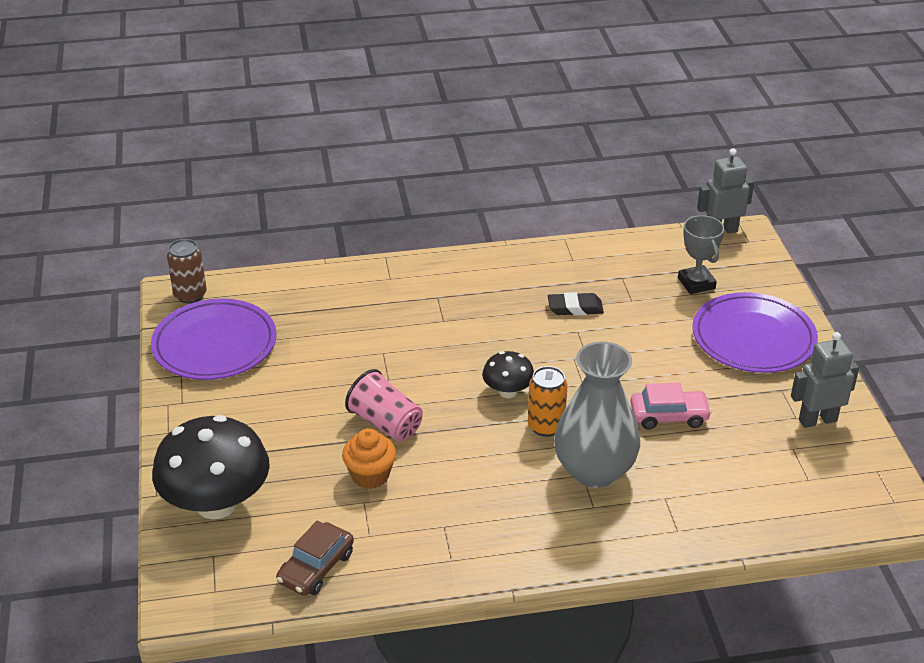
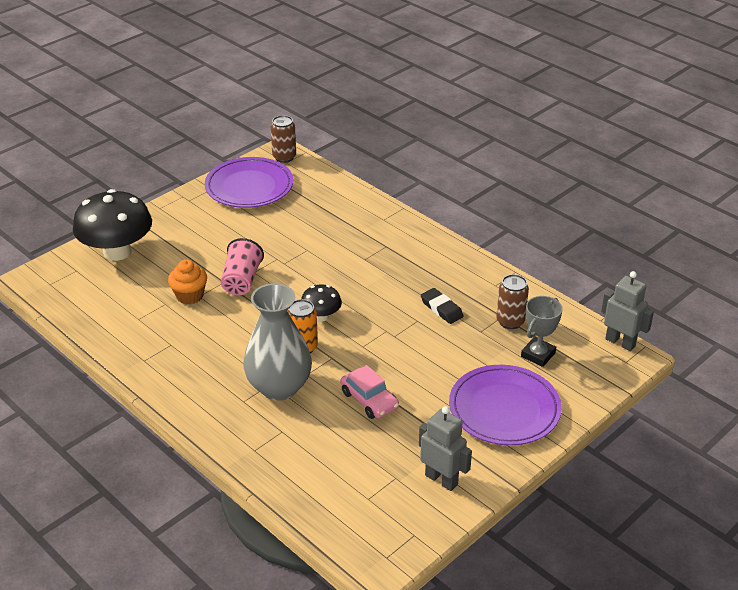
camera: 55 degrees right, 0 degrees up
(316, 567) = (95, 311): brown car -> none
(634, 276) = (510, 321): none -> brown can

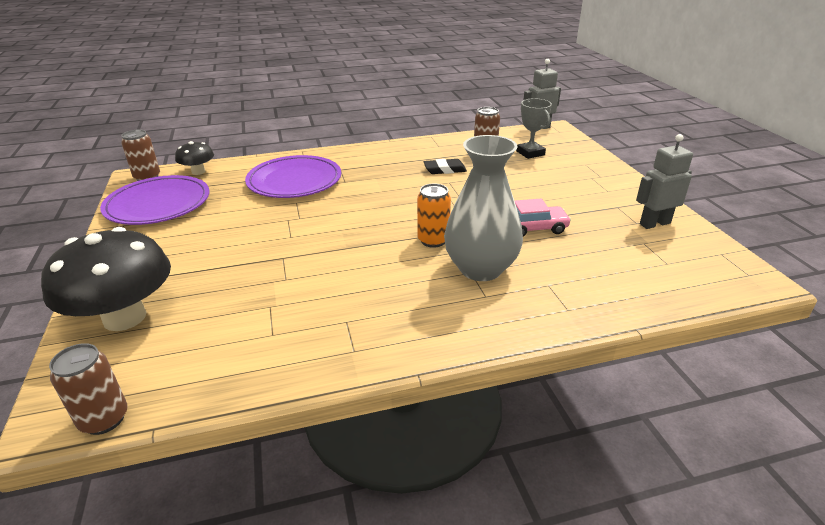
camera: 60 degrees left, 5 degrees down
(39, 294) = (104, 419): none -> brown can
(189, 296) = (278, 285): orange cupcake -> none
(241, 280) = (295, 246): pink cup -> none
(321, 316) = (398, 220): black mushroom -> black mushroom (198, 172)
(504, 409) = (583, 179): purple plate -> purple plate (294, 181)

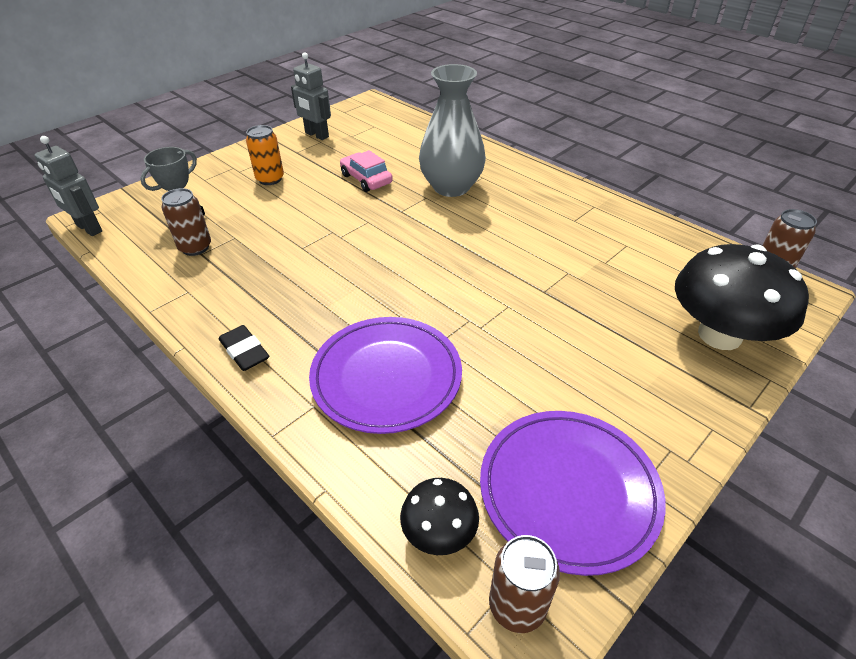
camera: 120 degrees left, 10 degrees up
(433, 240) = (432, 219): orange can -> orange can (270, 179)
(445, 170) = (269, 260): black eraser -> black eraser (245, 351)

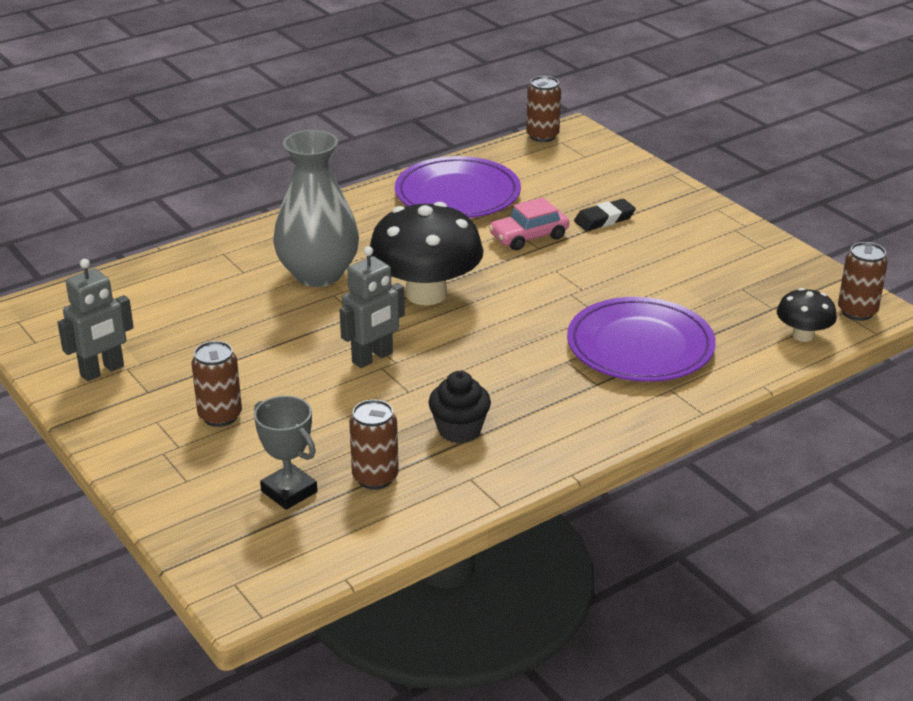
camera: 80 degrees left, 10 degrees down
(89, 228) = (281, 588): grey robot -> grey robot (372, 358)
(245, 351) = (587, 431): black eraser -> black eraser (604, 219)
(250, 278) = (459, 430): none -> black cupcake
(270, 179) = (220, 416): orange can -> brown can
(366, 179) = (265, 334): pink car -> pink car (528, 236)
(568, 491) = (769, 277): purple plate -> purple plate (457, 194)
(719, 335) = (618, 180): black mushroom -> black mushroom (426, 294)

